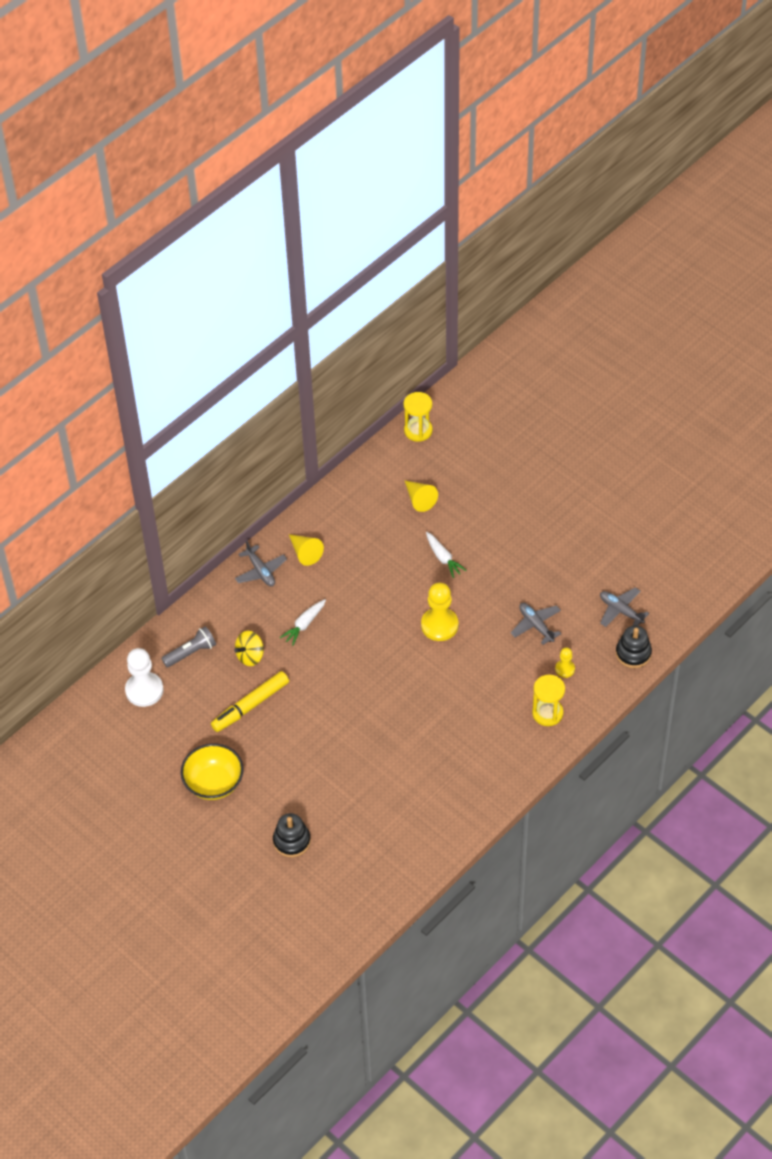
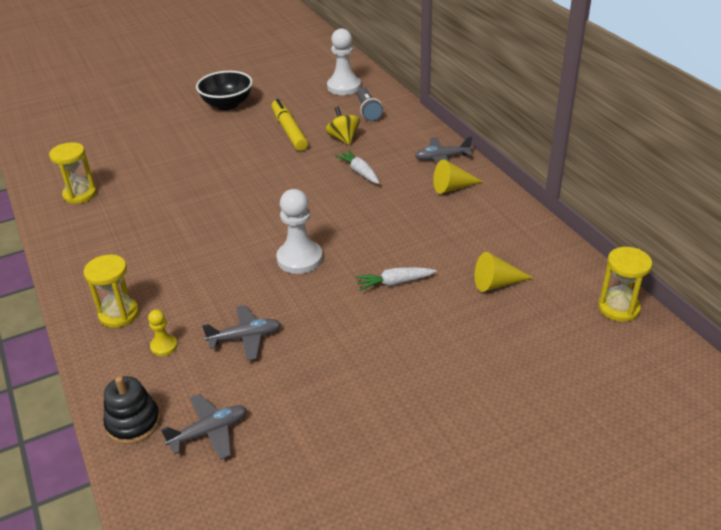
camera: 110 degrees right, 15 degrees down
(214, 783) = (227, 104): yellow bowl -> black bowl
(292, 841) = (138, 130): black stacking toy -> none
(417, 828) = (80, 194): none -> yellow hourglass
(439, 625) = (299, 259): yellow pawn -> white pawn

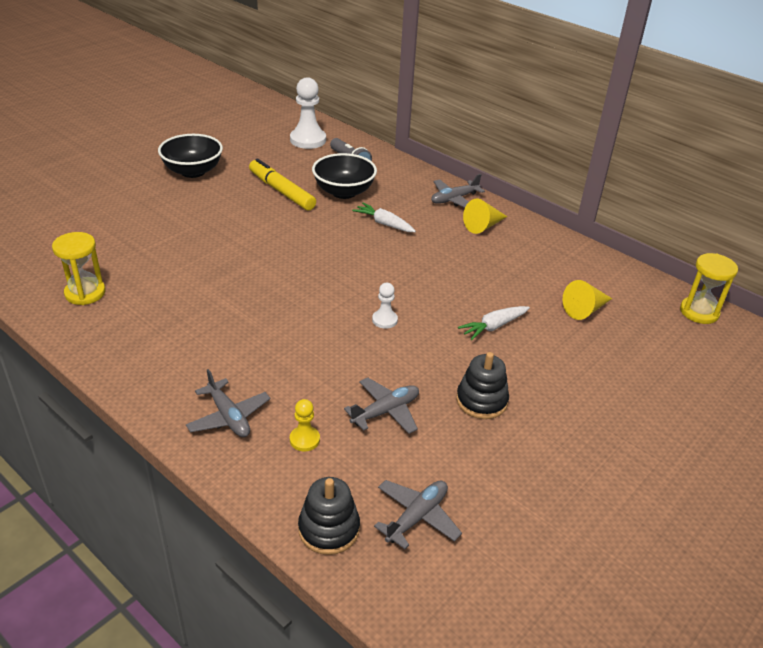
camera: 25 degrees left, 0 degrees up
(119, 314) = (228, 416): yellow hourglass -> grey plane
(299, 259) = (384, 320): white pawn -> white pawn, size x0.52
(335, 347) = (481, 401): none -> black stacking toy
(343, 138) = (344, 192): yellow spinning top -> black bowl

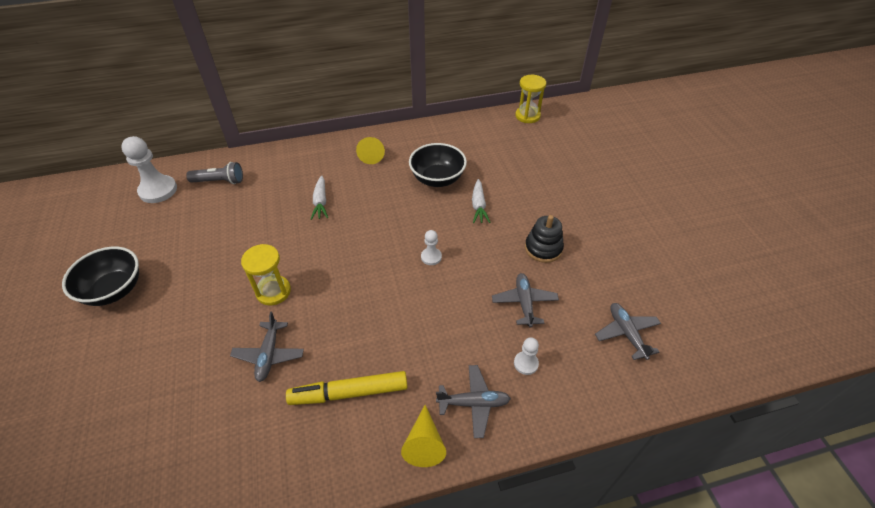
camera: 55 degrees left, 10 degrees up
(85, 293) = (227, 457): yellow hourglass -> yellow hourglass (273, 291)
(281, 191) = (215, 241): yellow marker -> yellow marker (349, 393)
(304, 440) = (526, 363): yellow pawn -> white pawn
(329, 529) = (616, 388): black stacking toy -> none
(344, 192) = (257, 204): black bowl -> black bowl (437, 179)
(384, 224) = (320, 202): white carrot -> white carrot turned 75 degrees counterclockwise
(454, 199) = (327, 152): grey plane -> grey plane (269, 355)
(585, 310) = (492, 157): yellow cone -> yellow cone (424, 443)

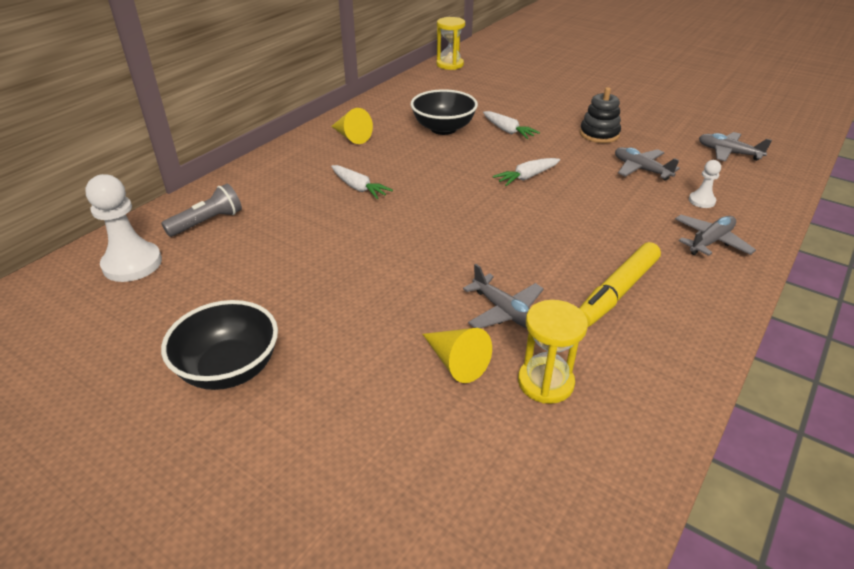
camera: 40 degrees left, 10 degrees down
(273, 291) = (427, 269): yellow hourglass -> yellow hourglass (545, 382)
(424, 443) = (722, 284): yellow cone -> yellow cone (456, 362)
(431, 257) = (527, 177): white pawn -> white carrot

